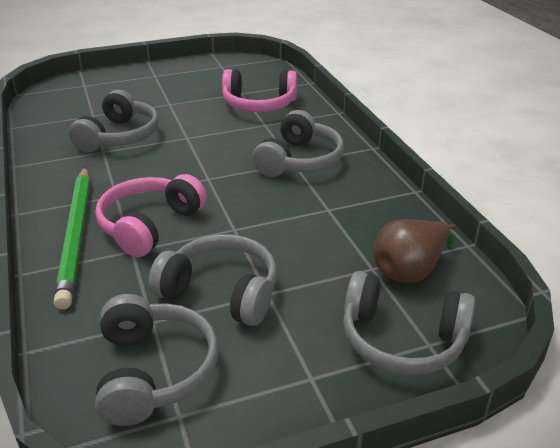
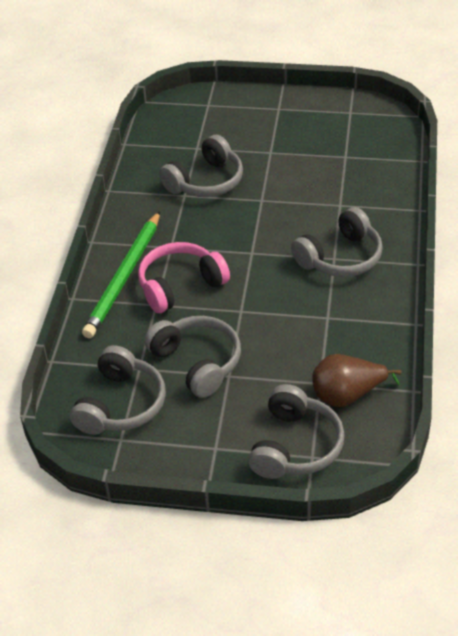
camera: 30 degrees right, 10 degrees up
(259, 104) = (351, 177): pink headphones -> none
(402, 340) = (295, 446): grey headphones -> grey headphones turned 120 degrees counterclockwise

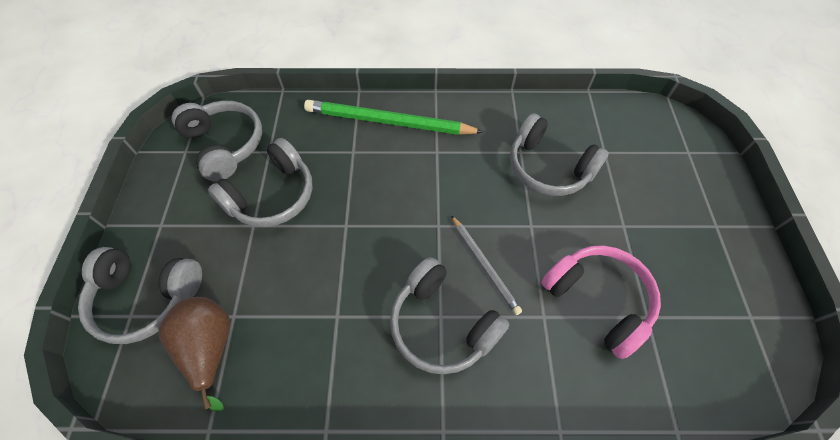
camera: 80 degrees right, 15 degrees up
(121, 404) = (225, 145): grey headphones -> grey headphones turned 135 degrees counterclockwise
(180, 285) = (380, 167): pink headphones -> pink headphones (598, 300)
(293, 230) = (484, 265): none -> grey pencil

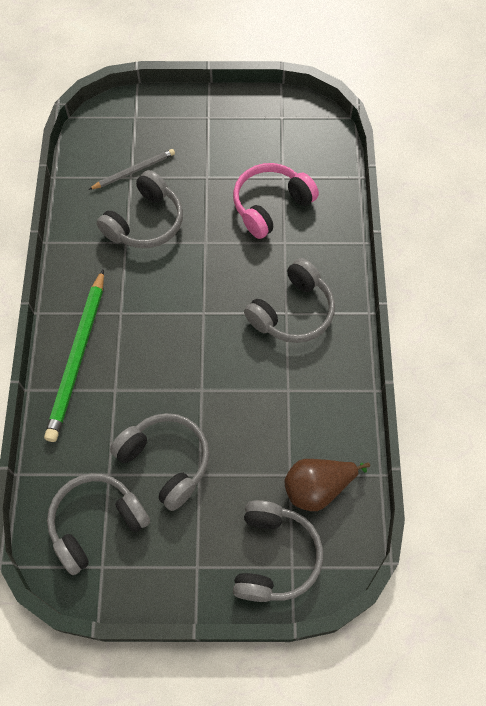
camera: 90 degrees left, 5 degrees up
(484, 265) = (242, 279): grey pencil -> grey pencil (134, 171)

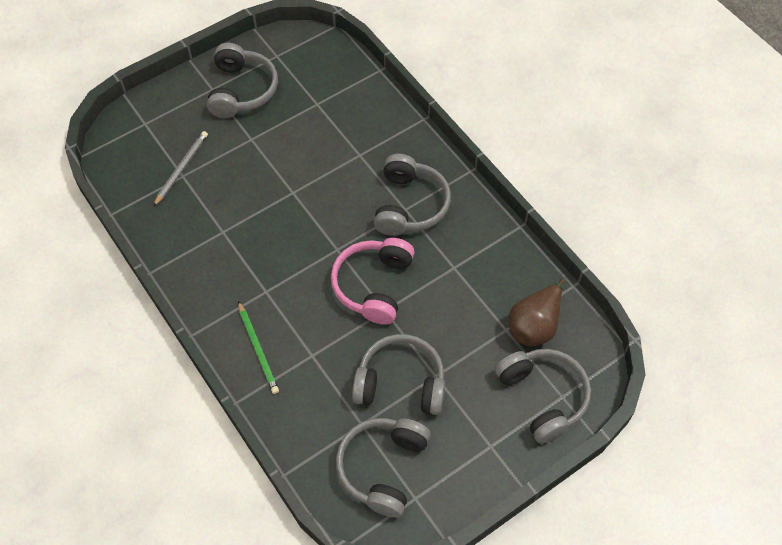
camera: 35 degrees left, 5 degrees down
(78, 357) = (258, 349): green pencil -> green pencil, size x0.56
(145, 222) = (227, 205): grey headphones -> grey headphones (242, 90)
(271, 205) = (325, 132): pink headphones -> pink headphones (373, 285)

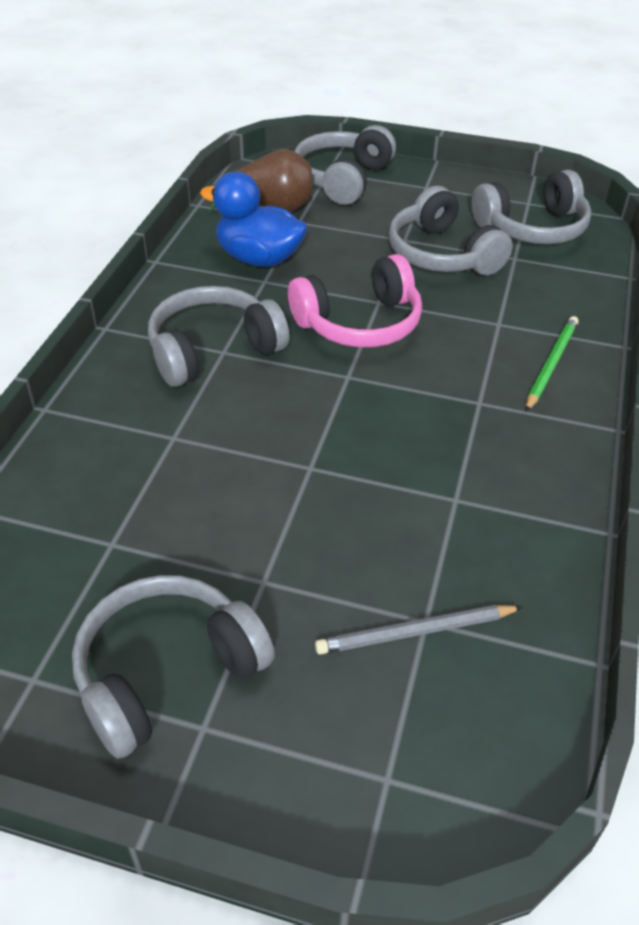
camera: 130 degrees left, 15 degrees down
(479, 278) = (258, 259): none -> blue duck

